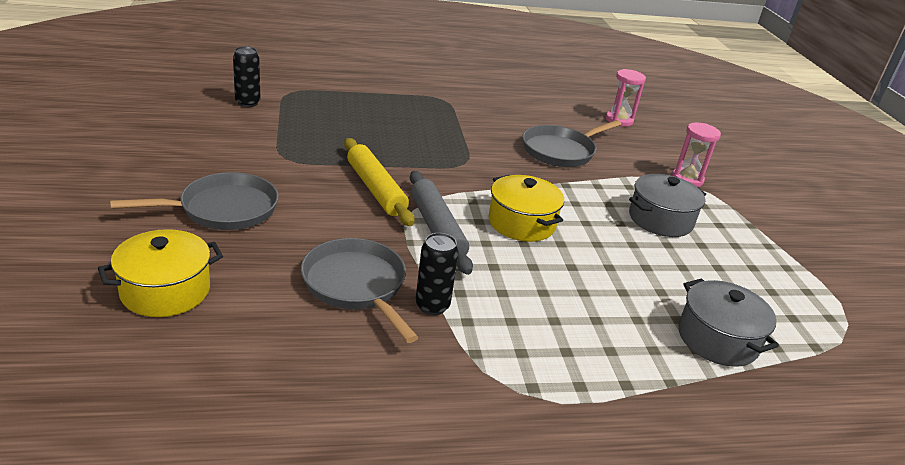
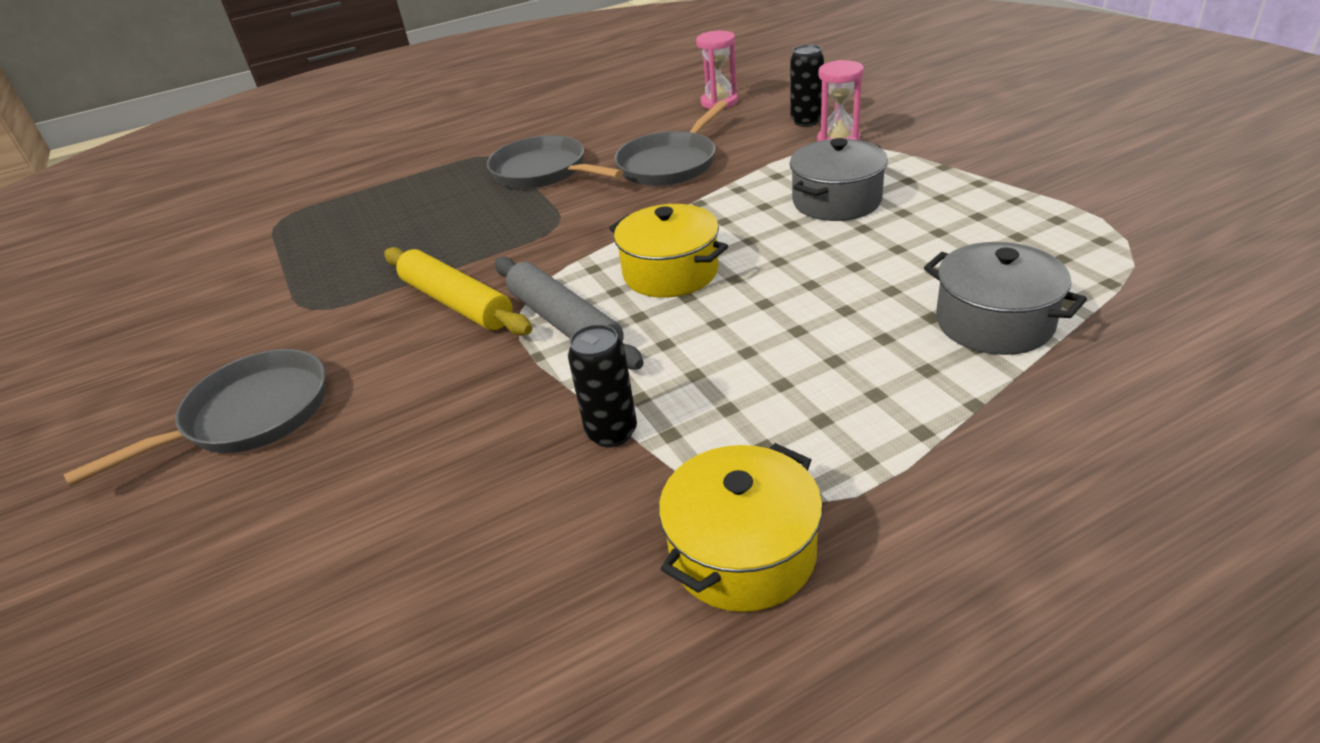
camera: 10 degrees left, 5 degrees up
(165, 291) = (208, 577): yellow pot -> yellow pot (742, 552)
(247, 103) = (226, 254): black can -> black can (806, 121)
(356, 285) = (493, 448): grey pan -> grey pan (543, 172)

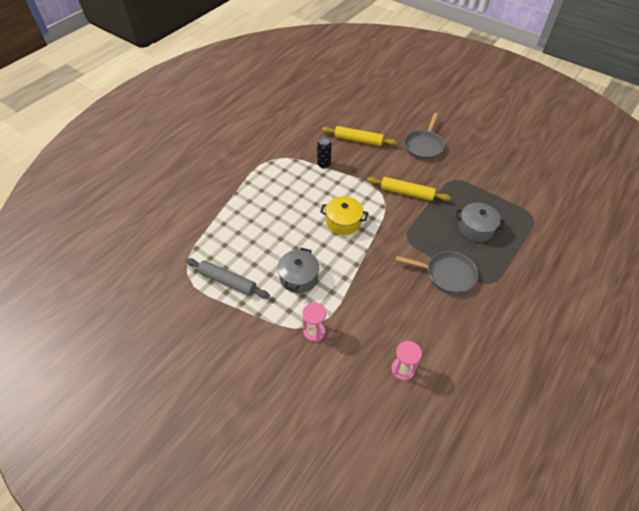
camera: 150 degrees right, 15 degrees up
(414, 497) = (358, 140): none -> yellow rolling pin
(565, 323) = (363, 193): grey rolling pin -> grey rolling pin (227, 281)
(670, 164) = (389, 293): grey pan -> none
(742, 552) = (279, 148): yellow pot -> none
(806, 121) = (339, 352): black can -> none
(994, 322) = (232, 223): grey pot -> grey pot (475, 228)

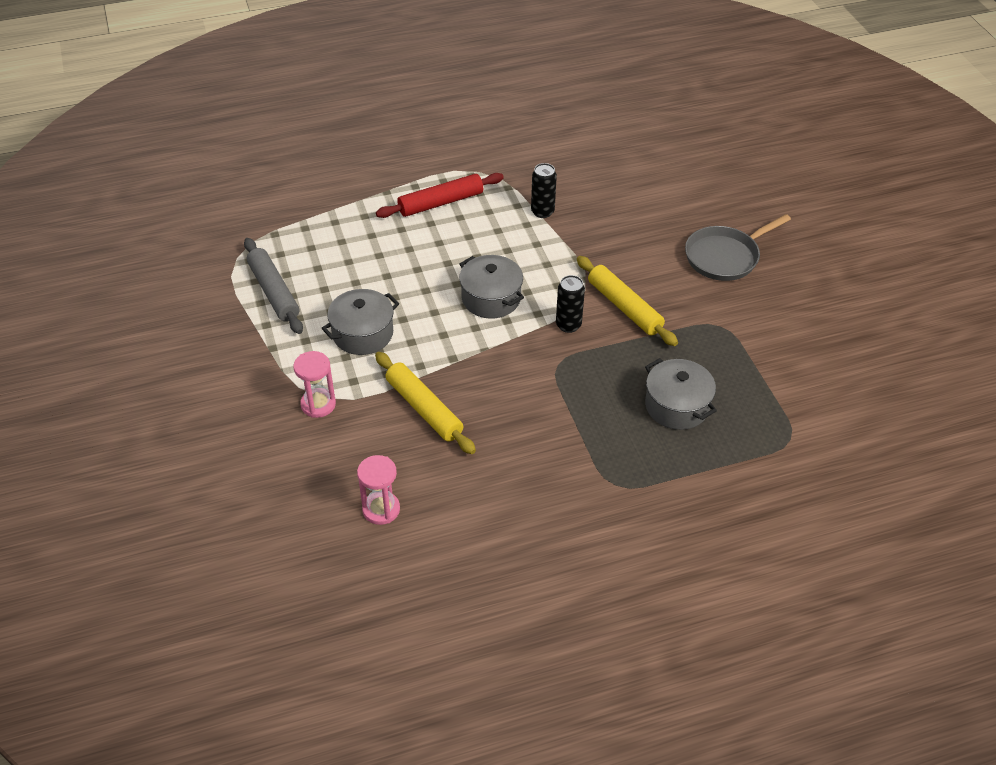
camera: 35 degrees right, 5 degrees down
(269, 184) = (440, 202): none -> red rolling pin
(343, 222) = (491, 298): yellow pot -> grey pot
(358, 140) = (629, 202): yellow rolling pin -> yellow rolling pin (424, 409)
(392, 215) = (568, 325): none -> black can
(447, 274) = (565, 439): grey pan -> none

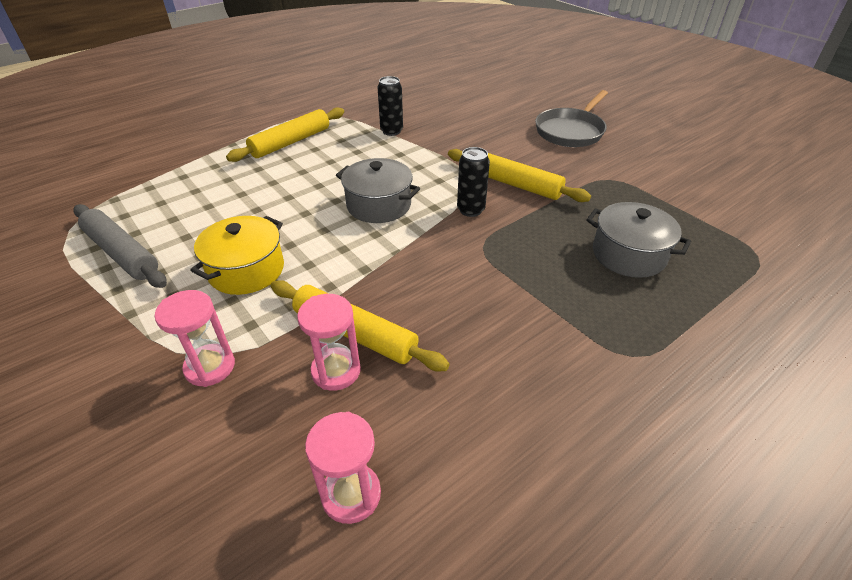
camera: 20 degrees left, 5 degrees down
(363, 333) = (246, 270): grey pot -> yellow pot
(400, 432) = (336, 371): none -> pink hourglass
(440, 202) = (291, 142): red rolling pin -> yellow rolling pin

